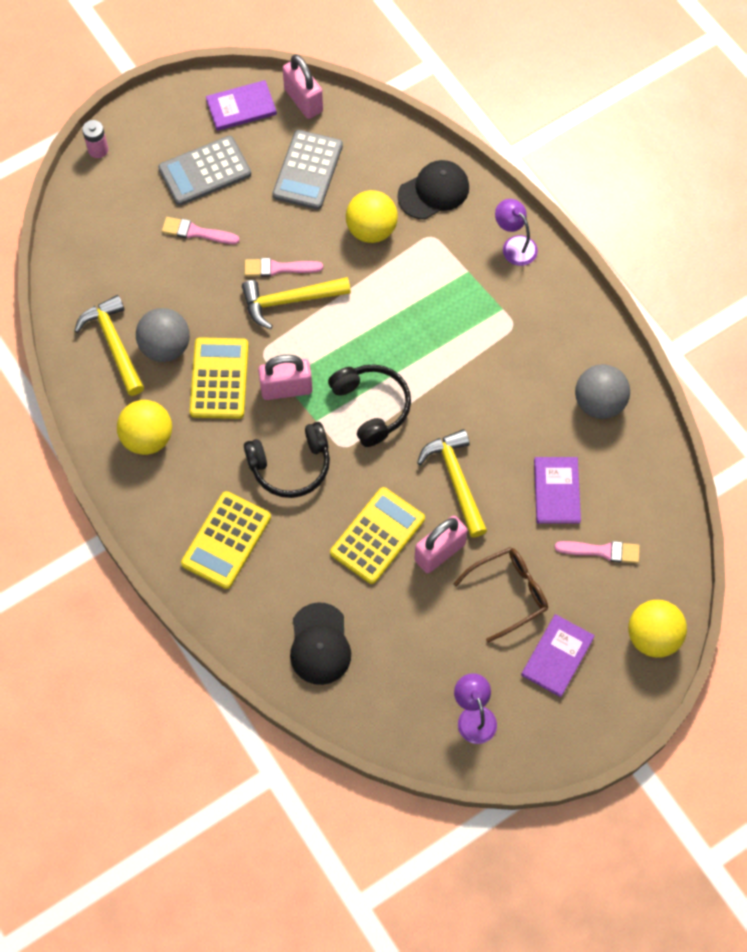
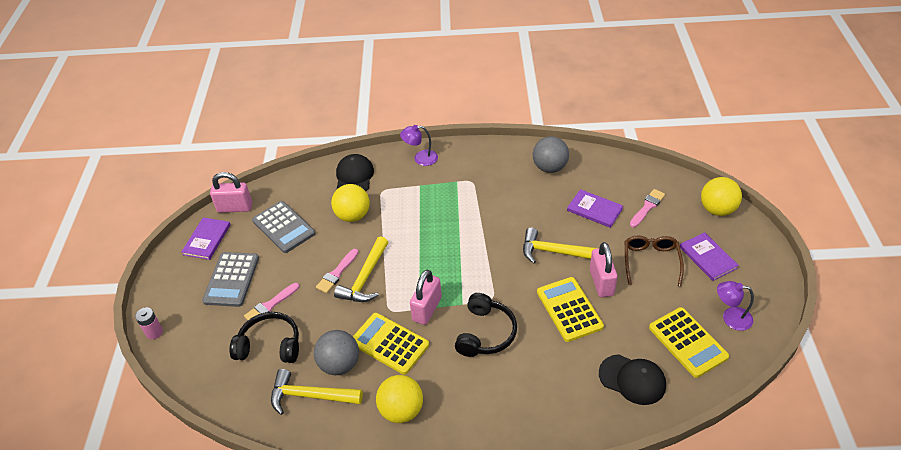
camera: 55 degrees left, 20 degrees down
(226, 540) = (517, 399): yellow calculator -> yellow calculator (687, 342)
(371, 407) = (474, 270): black headphones -> black headphones (270, 345)

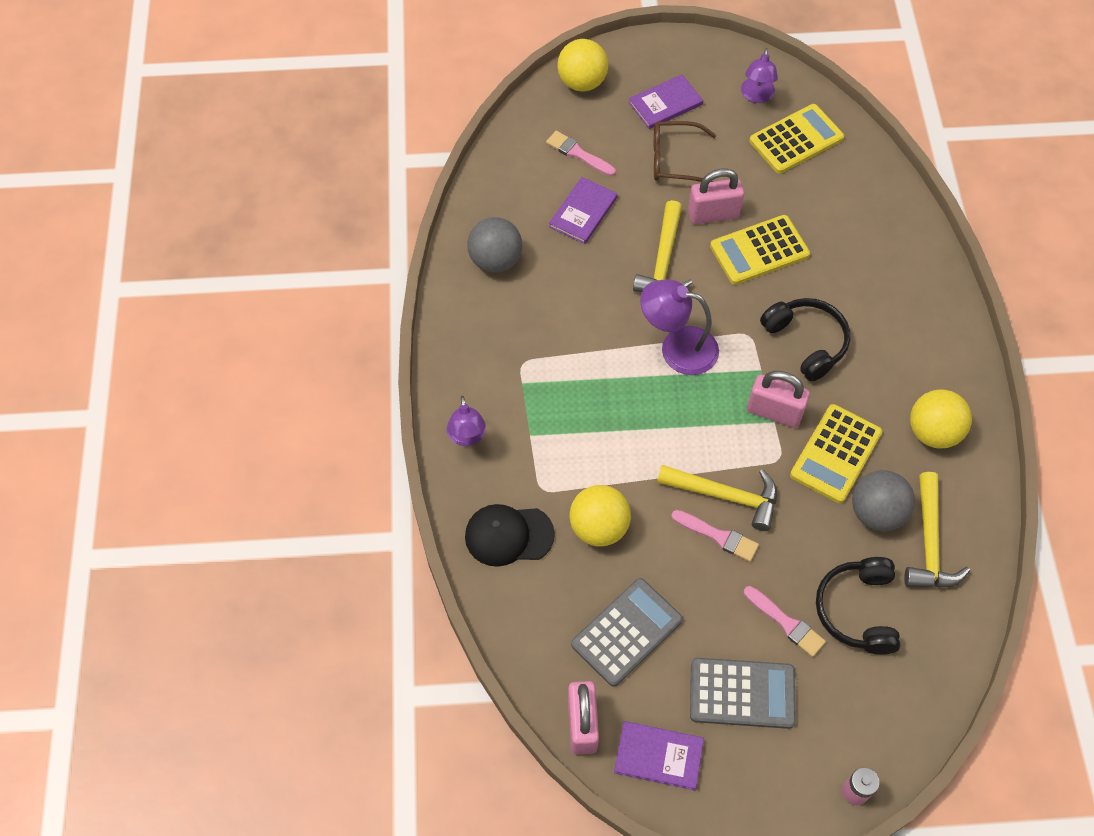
camera: 95 degrees left, 15 degrees up
(481, 257) = (677, 348): none -> purple lamp
(485, 333) = (806, 342): black headphones -> black headphones turned 45 degrees clockwise
(632, 379) = (854, 196): black cap -> none

